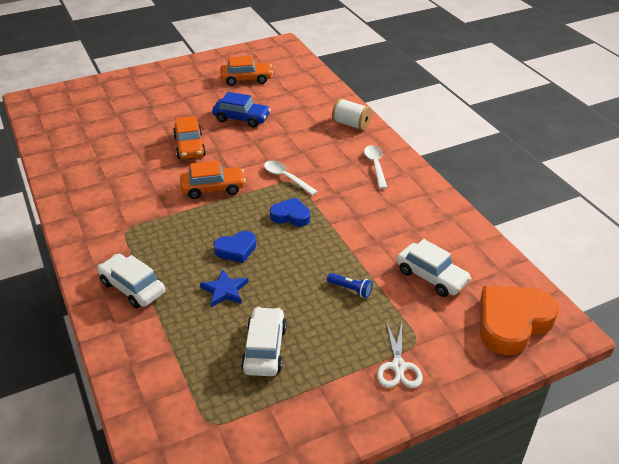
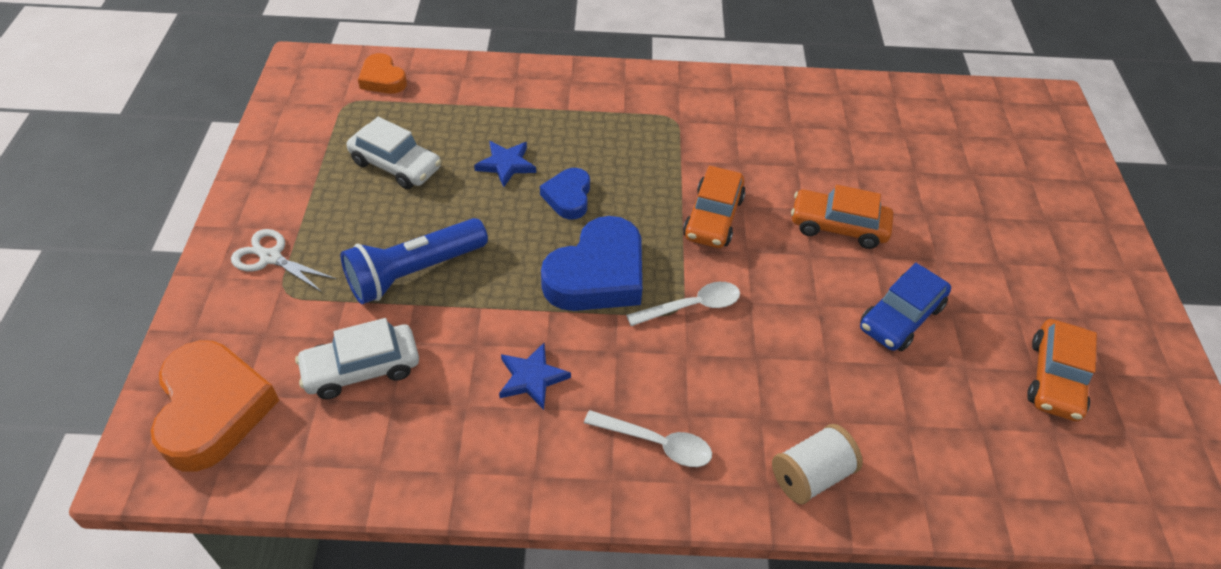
camera: 115 degrees right, 10 degrees up
(132, 287) = (568, 100): white car -> none
(164, 416) = (382, 79): none -> orange heart
(291, 216) = (597, 274): blue heart -> blue heart, size x1.82
(350, 289) = (414, 272): blue flashlight -> blue flashlight, size x2.20
(378, 214) = (532, 378): none -> blue star

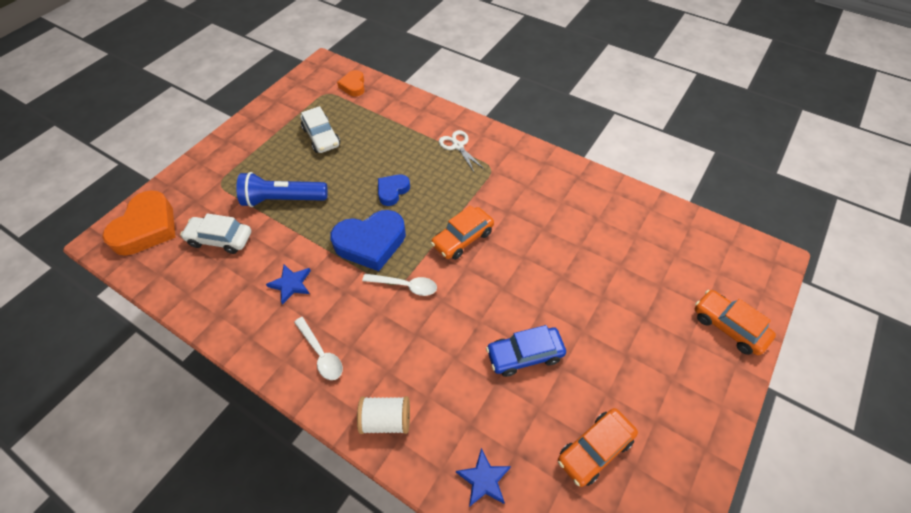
camera: 35 degrees right, 5 degrees up
(271, 258) = (228, 163): white scissors -> white scissors (458, 146)
(506, 164) = (375, 159): blue star -> blue star (484, 479)
(838, 226) = (535, 278): orange car -> orange car (728, 326)

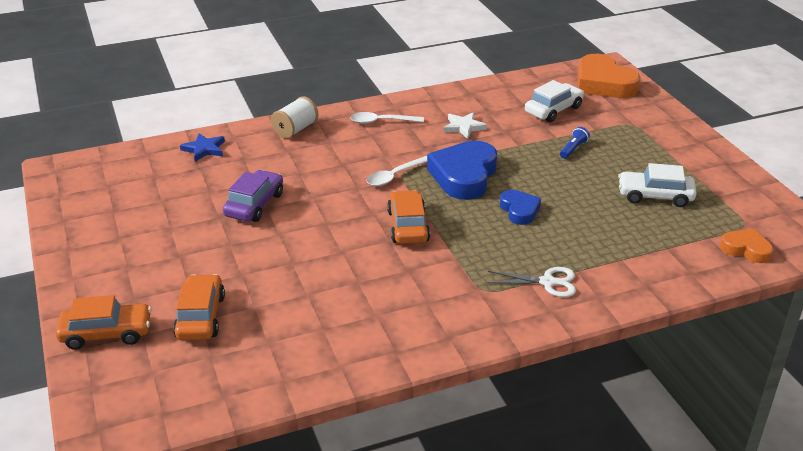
camera: 125 degrees right, 20 degrees down
(283, 199) = (573, 149): blue flashlight -> blue flashlight, size x0.45
(291, 284) = (463, 127): blue star -> white star
(525, 355) = (254, 205): blue car -> purple car
(595, 449) = (149, 200): orange car -> orange car (200, 317)

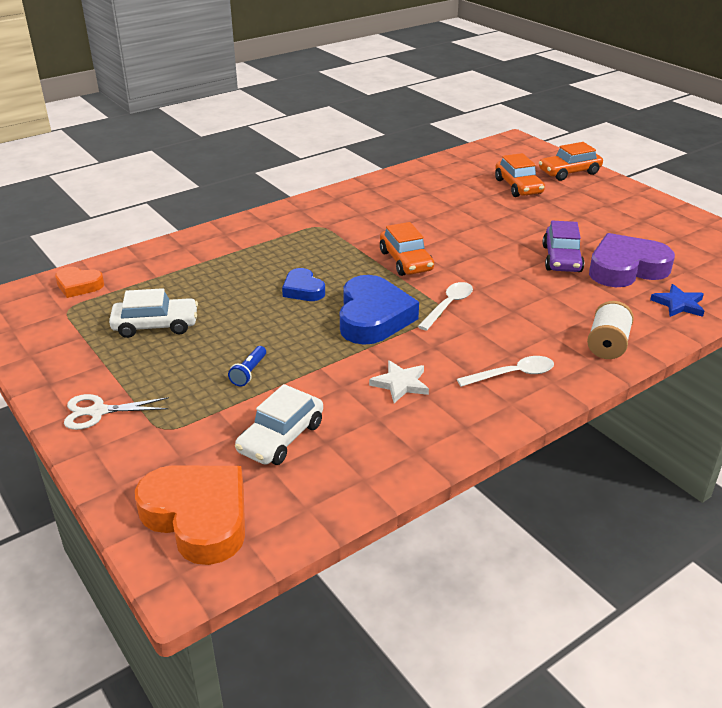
camera: 165 degrees right, 0 degrees up
(207, 186) = (626, 268): none -> purple heart
(547, 282) = (268, 237): white scissors -> white scissors (98, 412)

